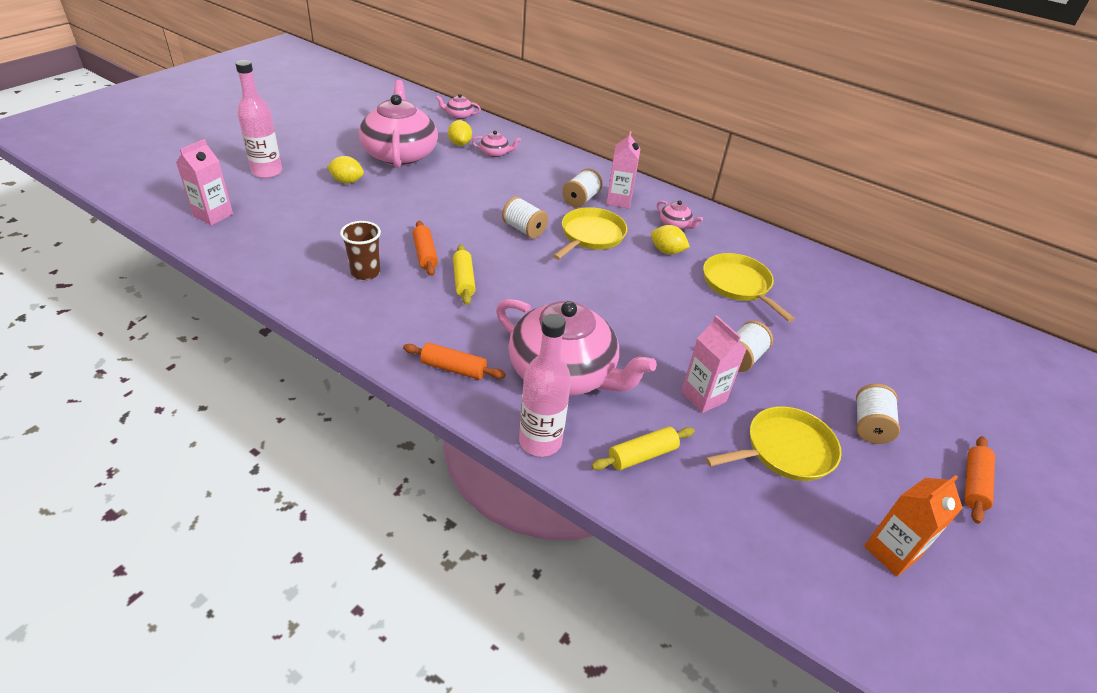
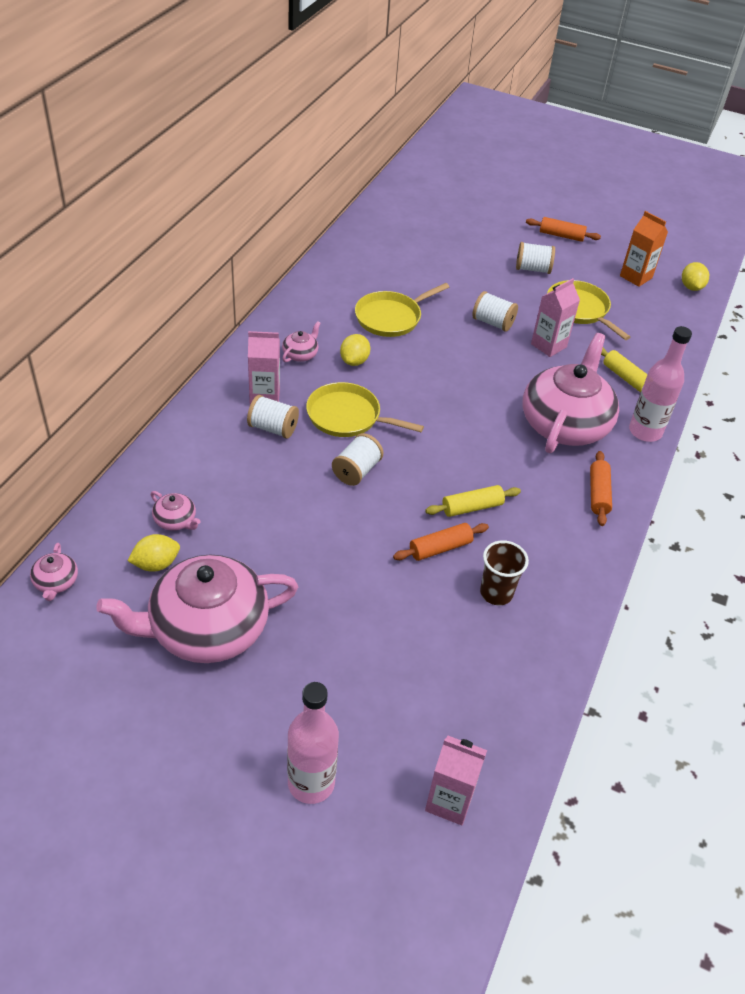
camera: 100 degrees left, 5 degrees up
(347, 181) = (306, 670): yellow lemon -> yellow lemon (691, 287)
(495, 153) = (176, 520): pink teapot -> pink teapot turned 135 degrees clockwise

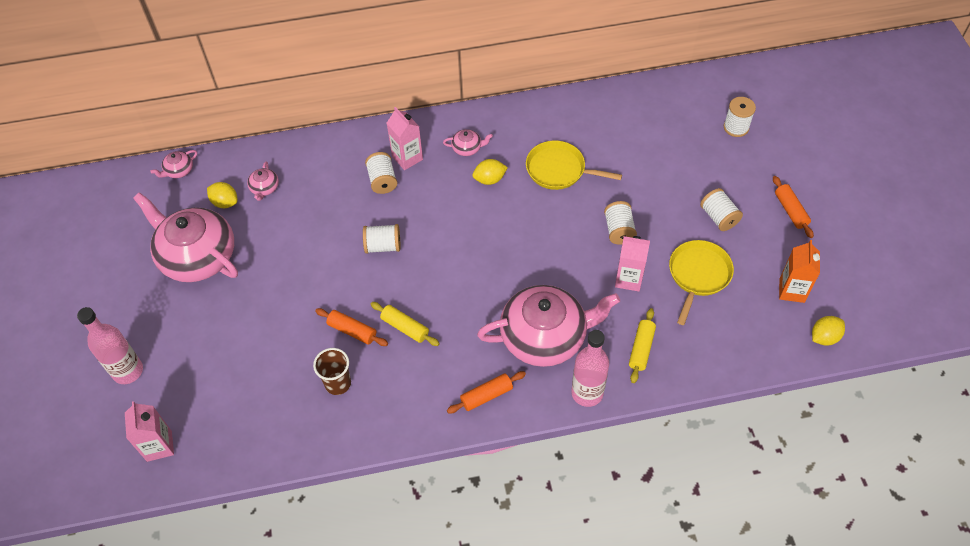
camera: 60 degrees right, 10 degrees up
(347, 416) = (430, 210): yellow pan -> none
(453, 212) = (736, 127): none -> white spool

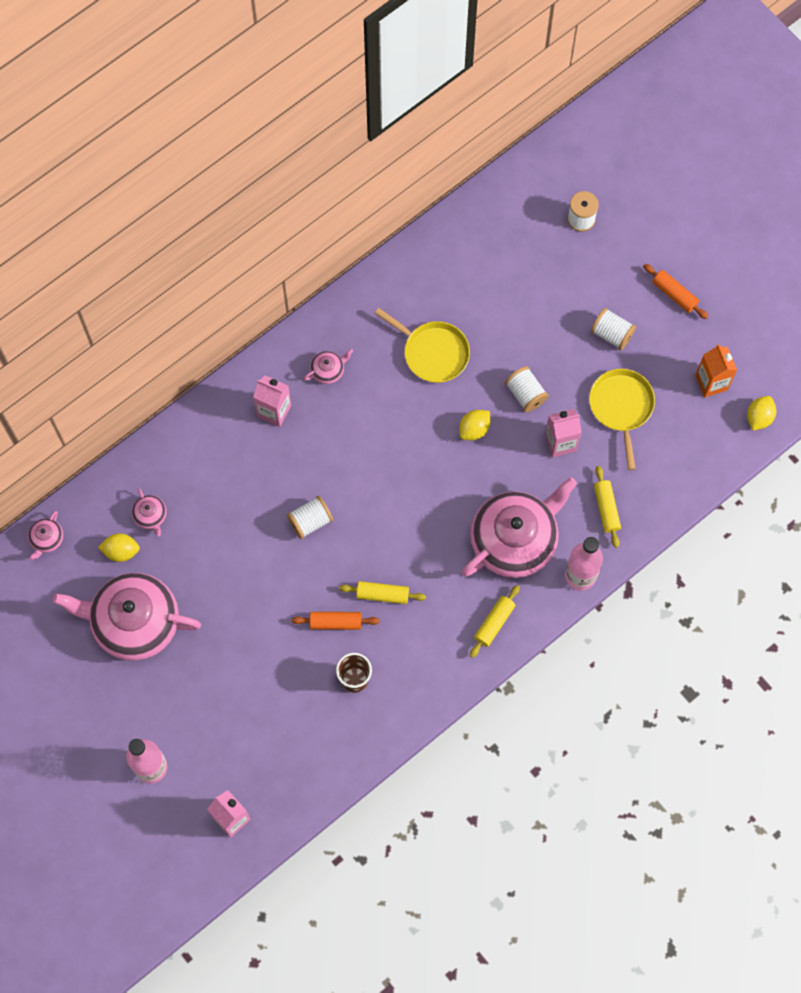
camera: 30 degrees left, 15 degrees up
(382, 181) = (265, 449): white spool -> none
(486, 395) = (494, 623): orange rolling pin -> yellow rolling pin
(489, 179) = (371, 396): yellow lemon -> yellow lemon (474, 429)
(559, 170) = (433, 352): yellow pan -> yellow pan turned 135 degrees counterclockwise

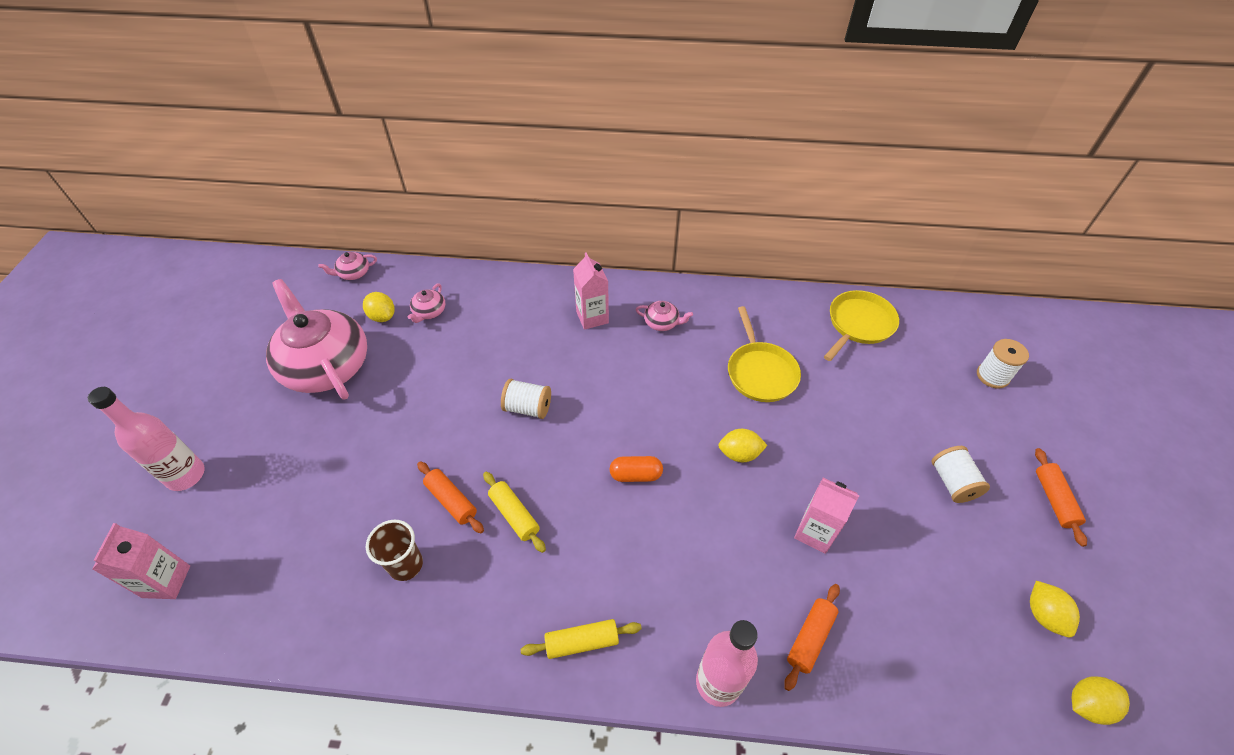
camera: 45 degrees right, 20 degrees down
(426, 502) = (636, 475): none -> orange capsule
(515, 539) = (684, 580): pink teapot -> none
(525, 394) = (816, 464): white spool -> none
(606, 509) = (810, 638): yellow rolling pin -> orange rolling pin
(621, 407) = (911, 553): yellow pan -> yellow pan (859, 324)
(711, 382) = (1043, 615): orange carton -> yellow lemon

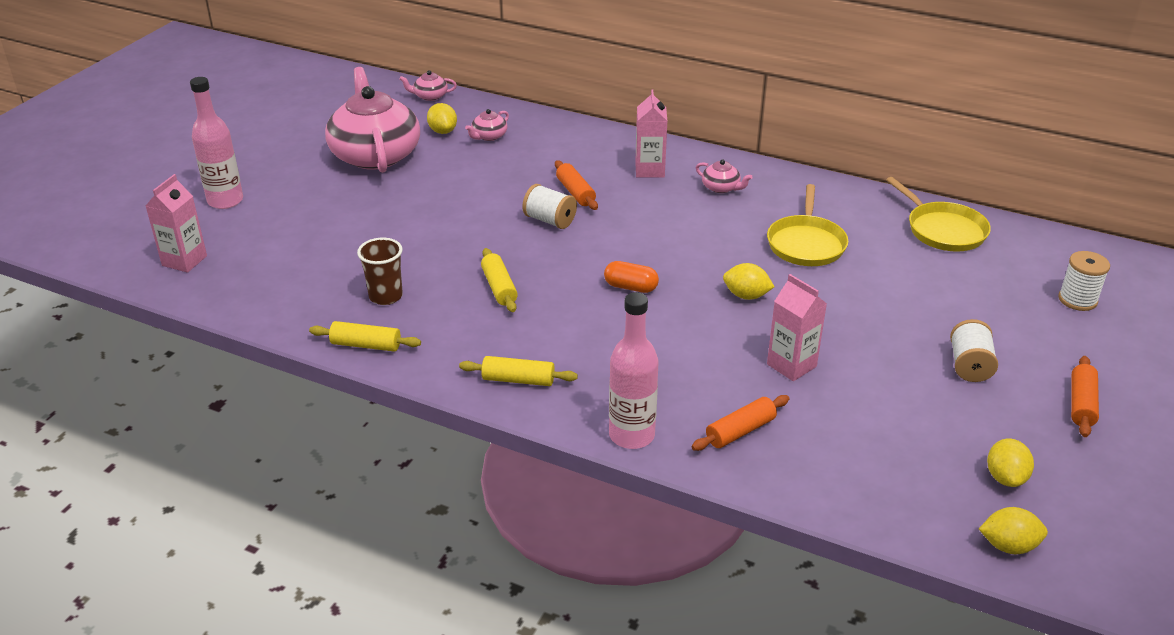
camera: 20 degrees right, 15 degrees down
(410, 645) = (366, 345): none -> yellow rolling pin
(451, 501) = (446, 266): orange rolling pin -> orange rolling pin (575, 192)
(859, 324) = (943, 230): yellow pan -> yellow pan turned 90 degrees clockwise

